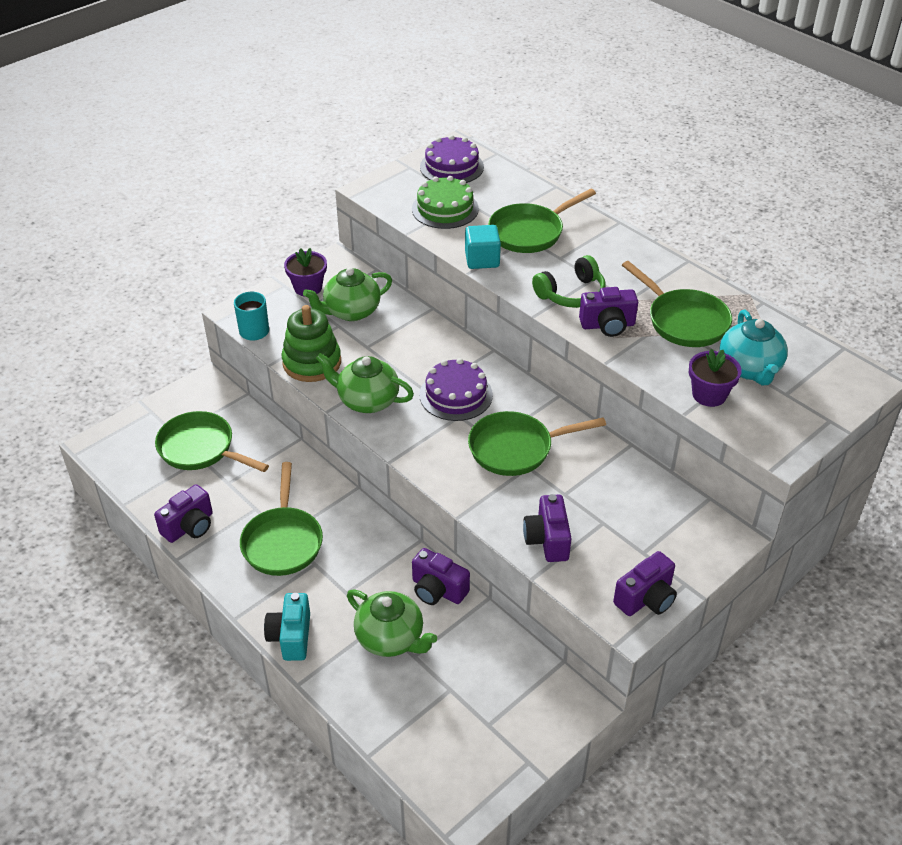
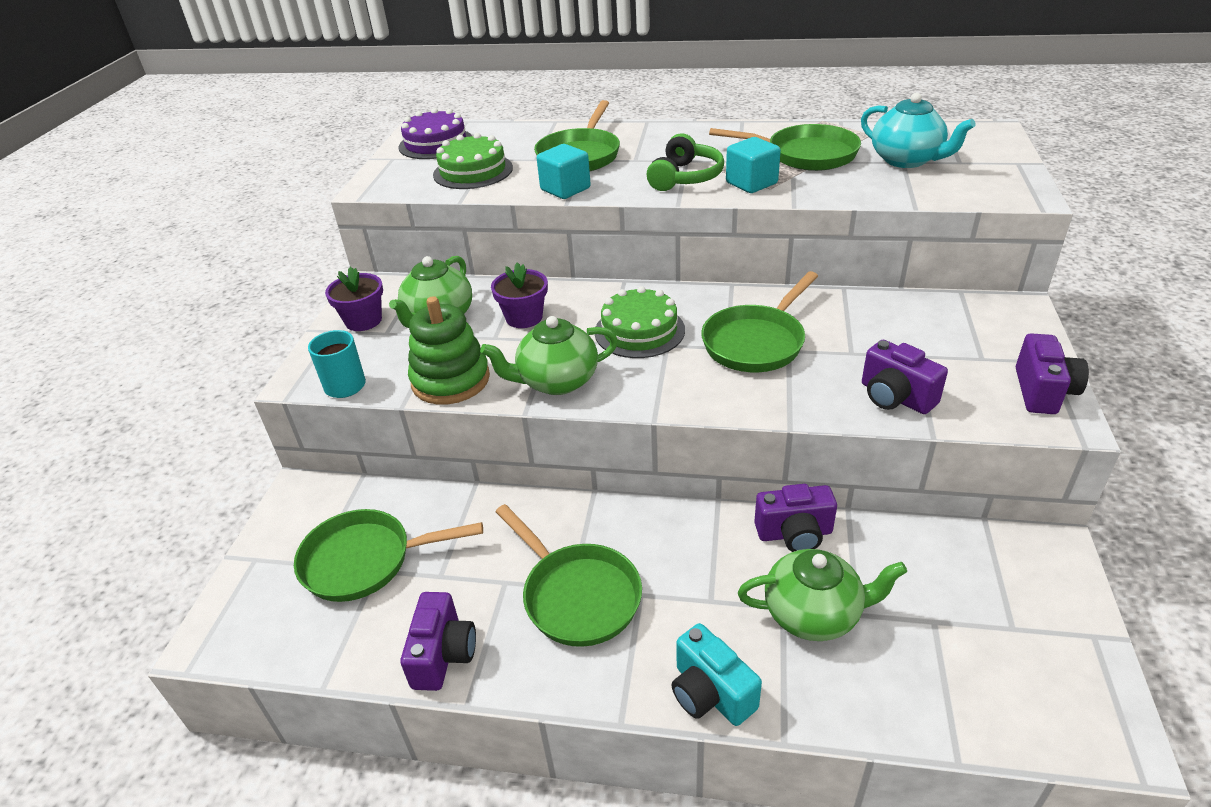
camera: 35 degrees left, 5 degrees down
(456, 395) = (639, 331): purple cake -> green cake
(607, 325) = (751, 183): purple camera -> turquoise cube
(709, 395) = (910, 188): purple flower pot -> purple flower pot (524, 317)

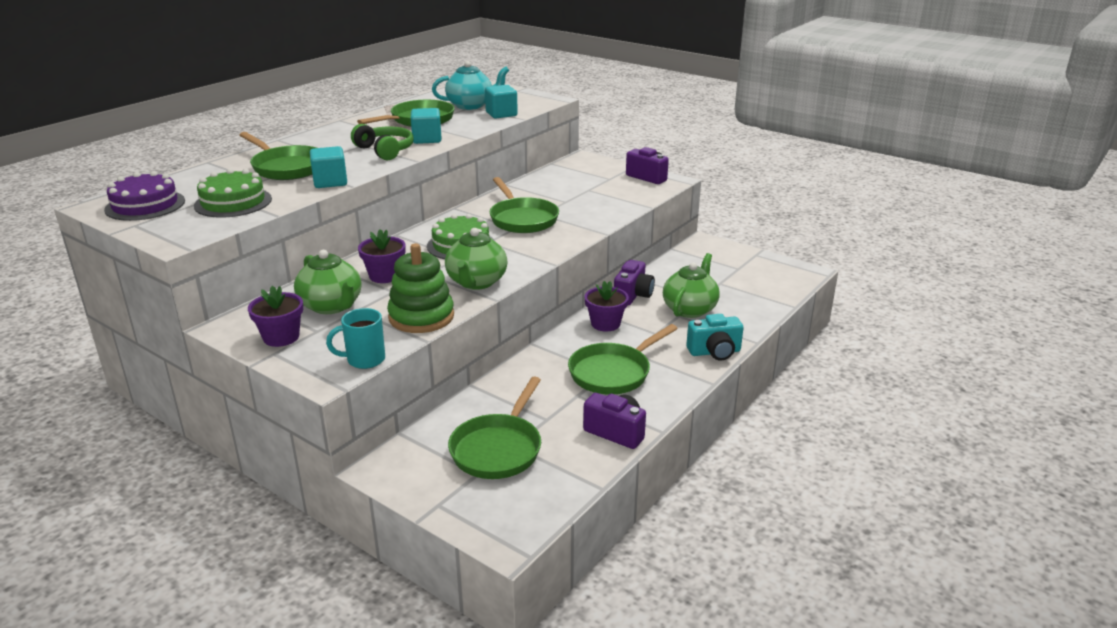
camera: 65 degrees left, 10 degrees down
(577, 595) = (613, 372): green pan -> green pan turned 150 degrees clockwise
(693, 537) = (605, 324): none -> purple flower pot
(895, 397) = (613, 204): purple camera -> none
(908, 188) = (501, 114): none -> turquoise cube

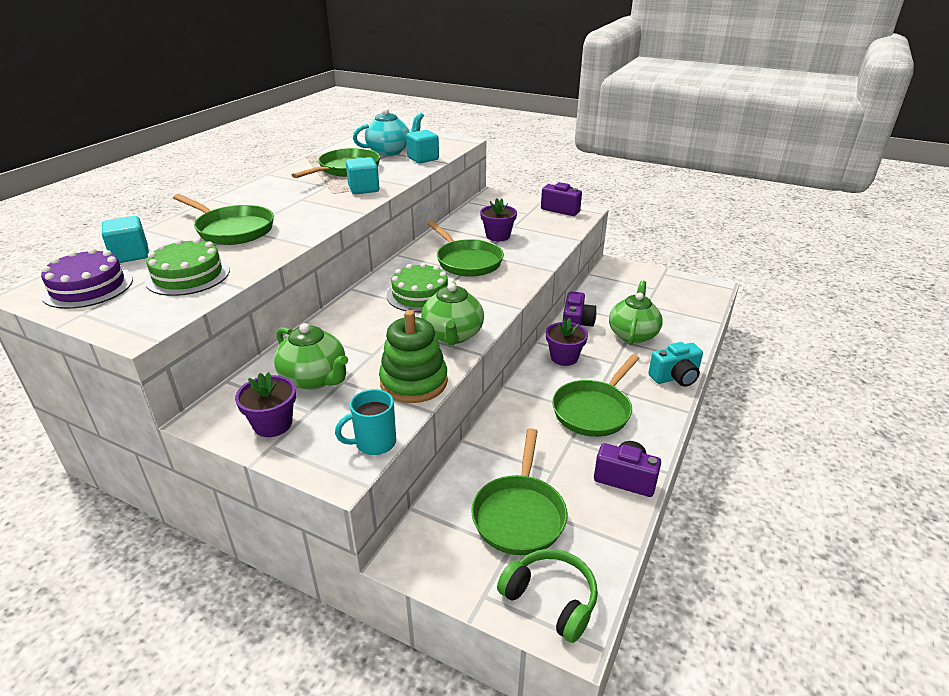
camera: 10 degrees left, 5 degrees up
(330, 182) = (285, 243): turquoise cube -> turquoise cube (130, 255)
(385, 150) = (327, 204): green headphones -> green headphones (551, 599)
(385, 276) = (357, 337): purple flower pot -> purple flower pot (498, 236)

